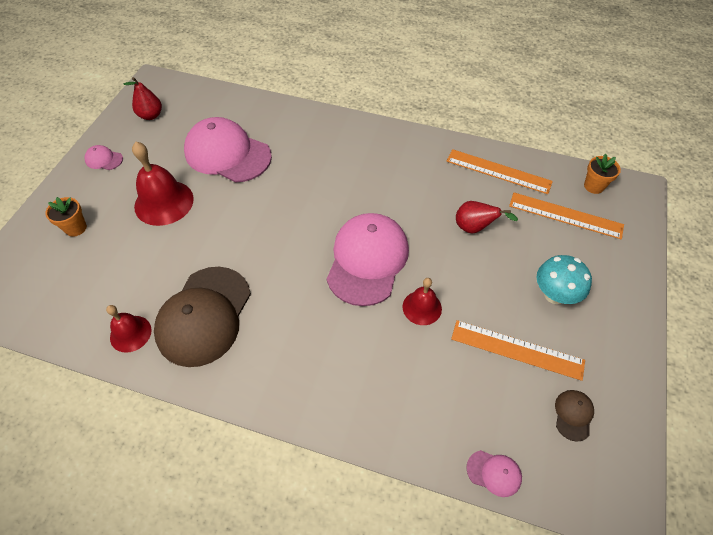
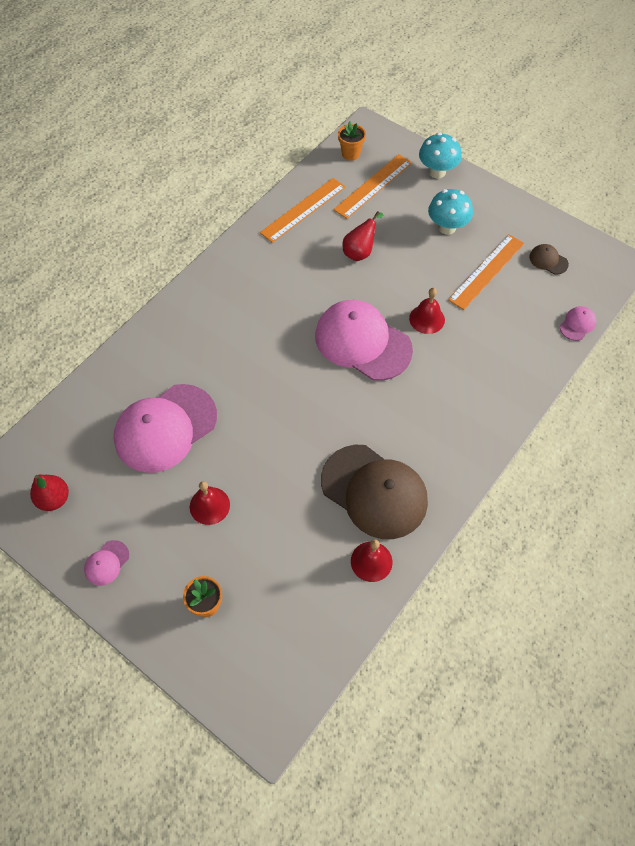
camera: 70 degrees left, 5 degrees up
(164, 202) = (209, 505): red bell -> red bell, size x0.59
(626, 265) = (437, 172): none -> turquoise mushroom

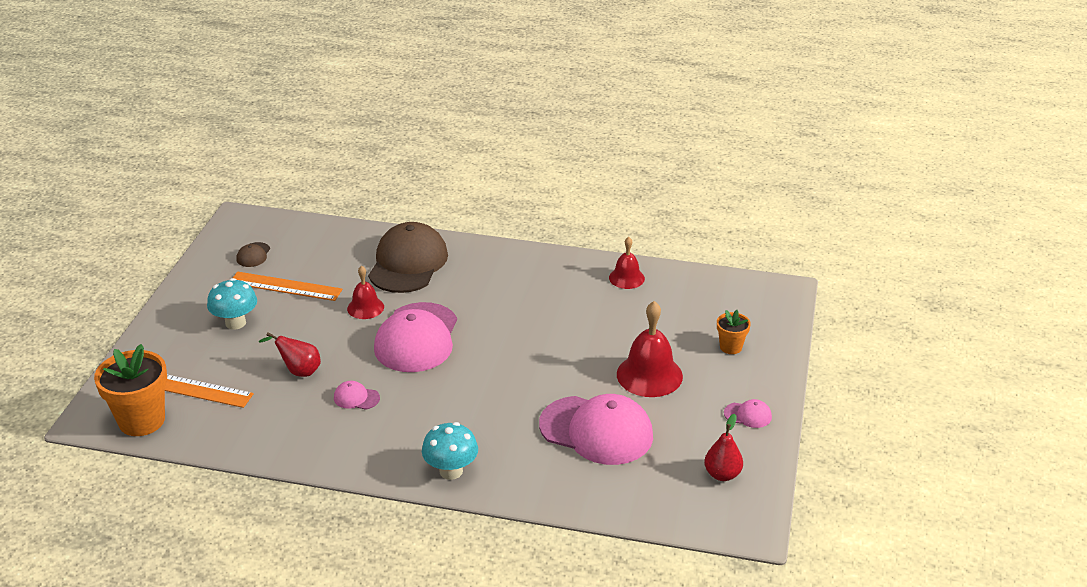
camera: 115 degrees left, 25 degrees down
(209, 505) = (649, 375): red bell -> red bell, size x1.69
(303, 210) = (253, 430): orange ruler -> none
(350, 154) = (141, 421): orange flower pot -> orange flower pot, size x1.91
(374, 491) = (566, 292): brown cap -> brown cap (408, 263)
(437, 172) = (150, 349): turquoise mushroom -> turquoise mushroom (451, 471)
(577, 324) = (324, 227): pink cap -> pink cap (356, 398)

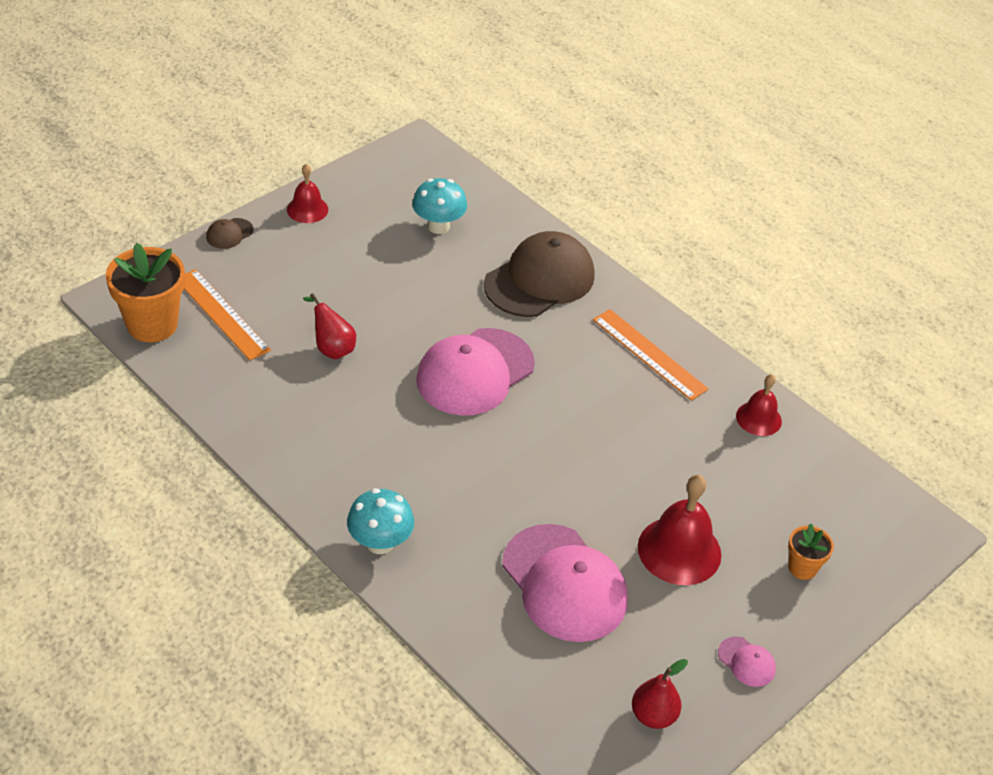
camera: 30 degrees right, 10 degrees up
(235, 323) = (318, 262): turquoise mushroom -> turquoise mushroom (438, 226)
(253, 255) = (397, 194): brown cap -> brown cap (229, 234)
(285, 286) = (398, 245): orange ruler -> orange ruler (649, 354)
(356, 398) = (360, 408): pink cap -> none
(365, 307) = (454, 310): red bell -> red bell (307, 209)

